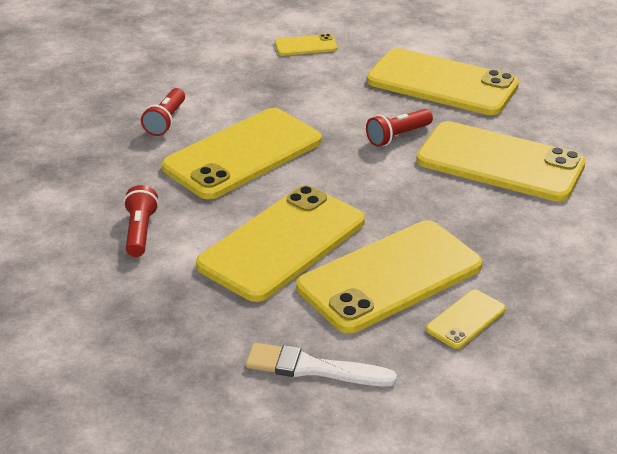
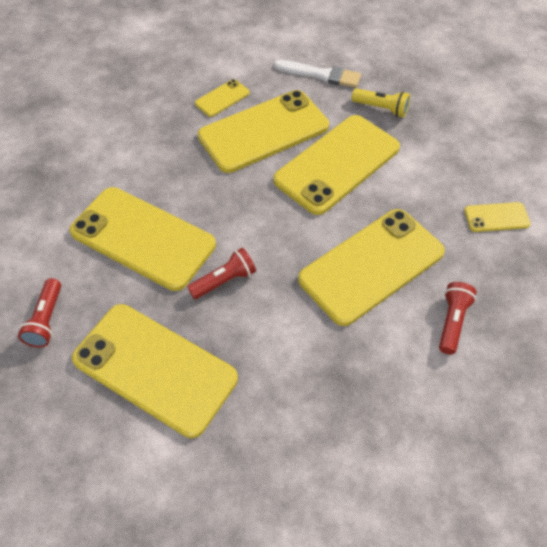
camera: 175 degrees left, 20 degrees up
(140, 232) = (446, 182): red flashlight -> red flashlight (46, 320)
(215, 318) = (381, 109): none -> yellow flashlight
(305, 46) = (301, 469): yellow phone -> yellow phone (496, 217)

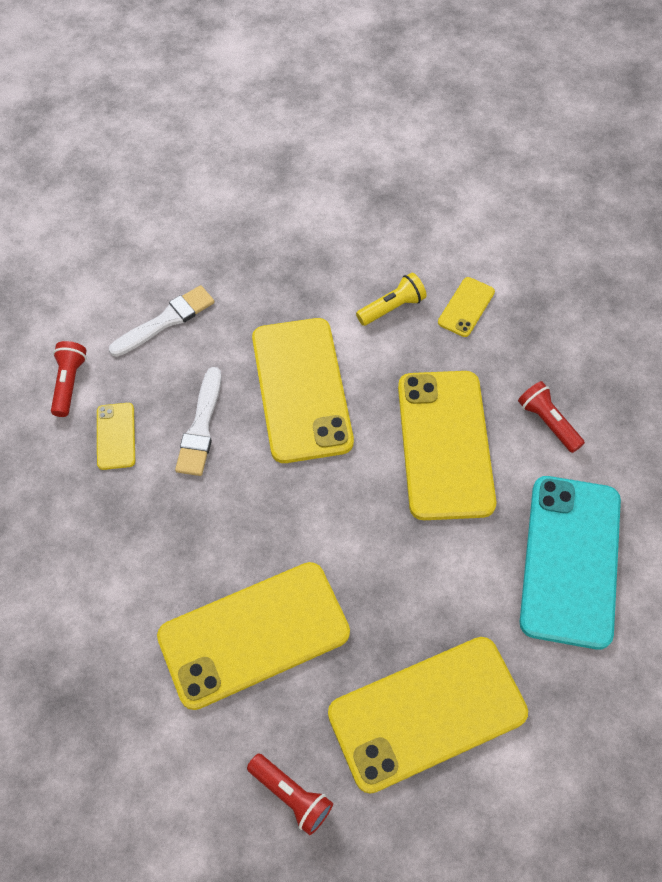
camera: 55 degrees left, 5 degrees up
(224, 281) = (368, 585): red flashlight -> red flashlight (69, 383)
(263, 131) = (201, 427): yellow phone -> white brush
(348, 400) = (570, 560): none -> turquoise phone
(381, 109) = (261, 301): yellow flashlight -> yellow flashlight (392, 308)

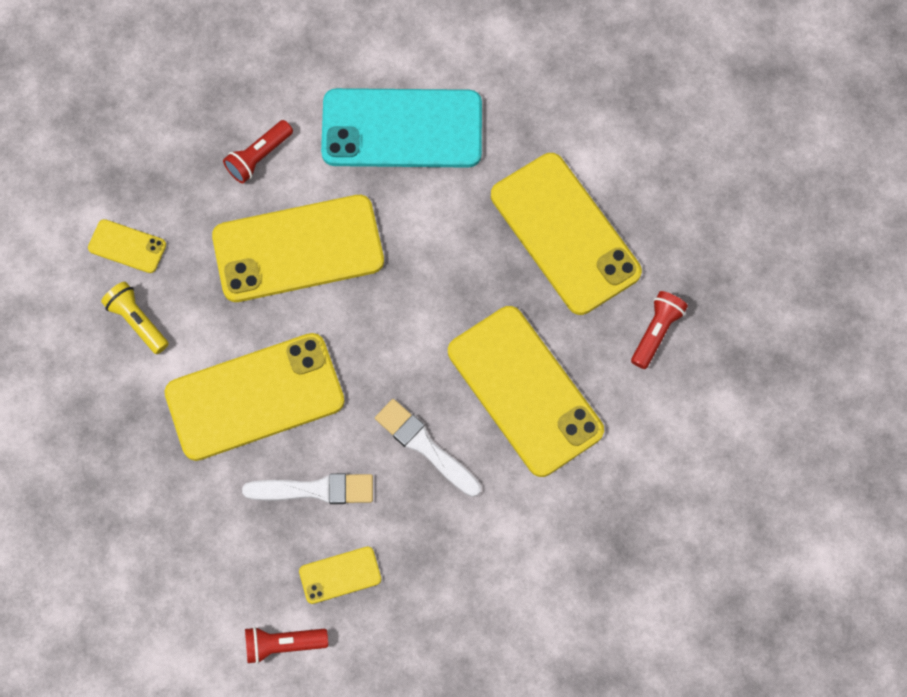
camera: 100 degrees left, 10 degrees up
(166, 321) = (186, 560): white brush -> white brush (425, 446)

